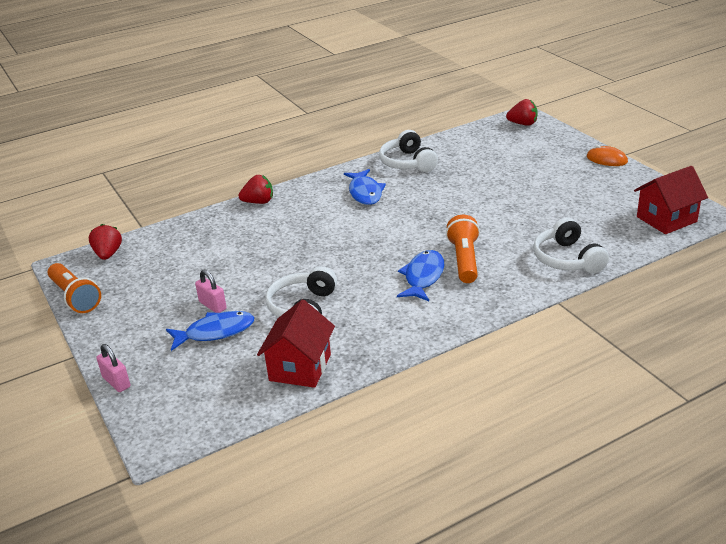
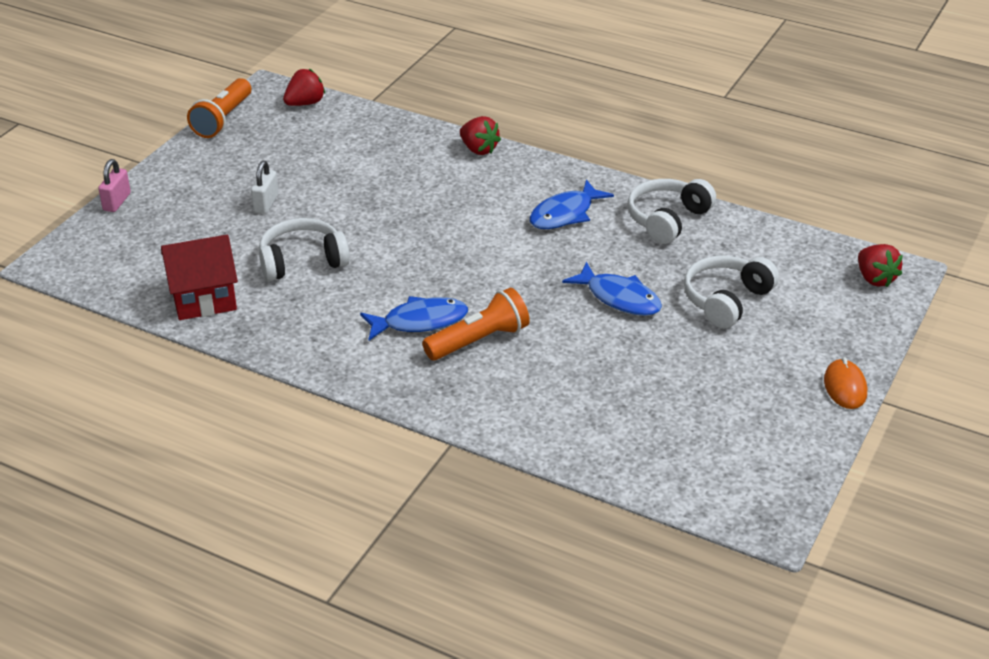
camera: 55 degrees right, 5 degrees up
(213, 305) = (266, 203): pink padlock -> white padlock
(215, 332) = (225, 224): blue fish -> blue fish (619, 298)
(567, 259) = (546, 423): white headphones -> white headphones (726, 300)
(666, 219) = (722, 487): red house -> none

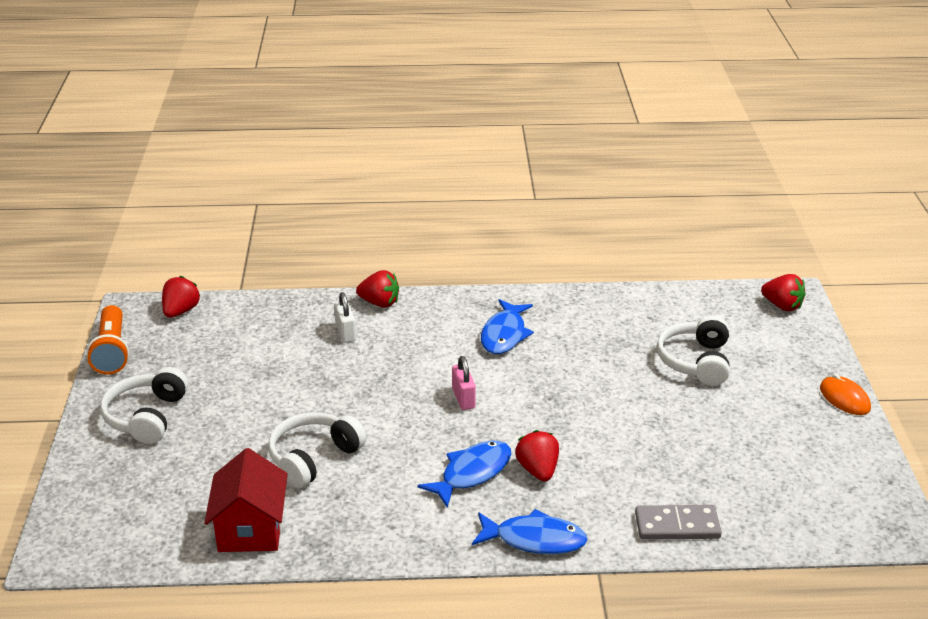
camera: 30 degrees left, 5 degrees down
(117, 202) = (72, 467): pink padlock -> pink padlock (463, 398)
(204, 299) = (251, 529): red house -> red house turned 45 degrees counterclockwise
(266, 203) = (228, 416): white padlock -> white padlock (345, 333)
(479, 340) = (538, 470): orange flashlight -> red strawberry
(557, 433) = (677, 525): none -> grey domino
(619, 298) = (614, 390): blue fish -> blue fish (534, 539)
(667, 219) = (589, 311): white headphones -> white headphones (147, 417)

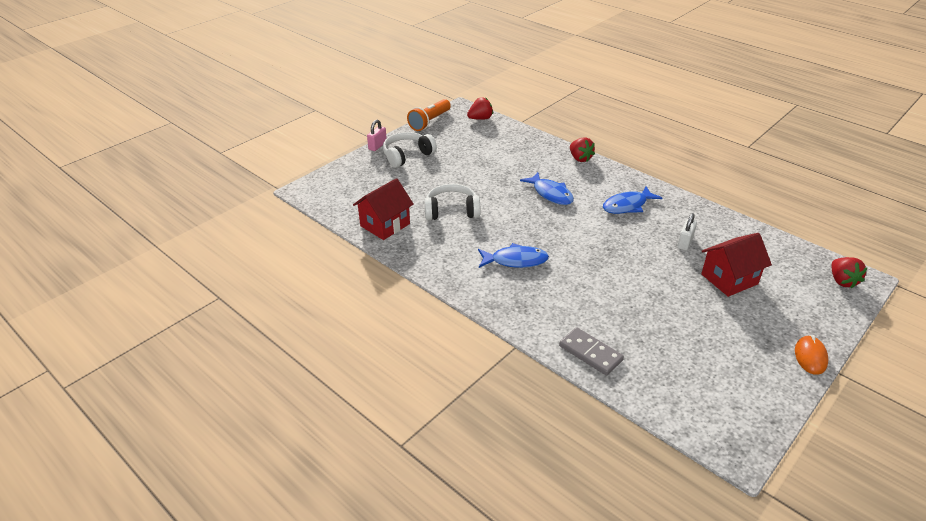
camera: 45 degrees right, 5 degrees up
(345, 333) = (543, 164): white padlock -> white padlock (685, 242)
(463, 398) = (560, 224): pink padlock -> pink padlock (377, 146)
(534, 539) = (503, 309): blue fish -> blue fish (551, 194)
(538, 470) = (551, 279): red strawberry -> none
(696, 361) = (729, 279): white headphones -> red house

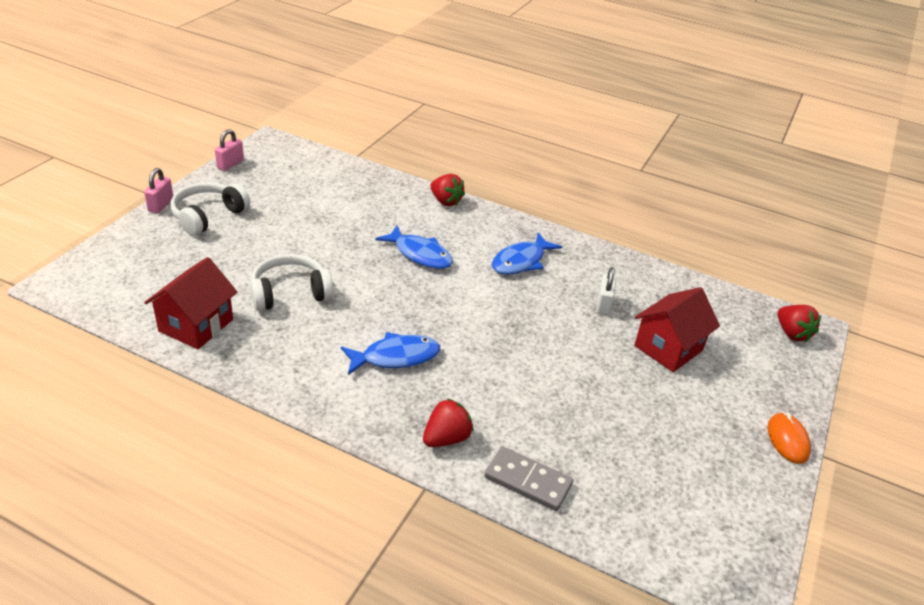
camera: 20 degrees left, 0 degrees up
(429, 122) = (230, 164): orange flashlight -> pink padlock
(480, 118) = (301, 155): red strawberry -> red strawberry (446, 438)

